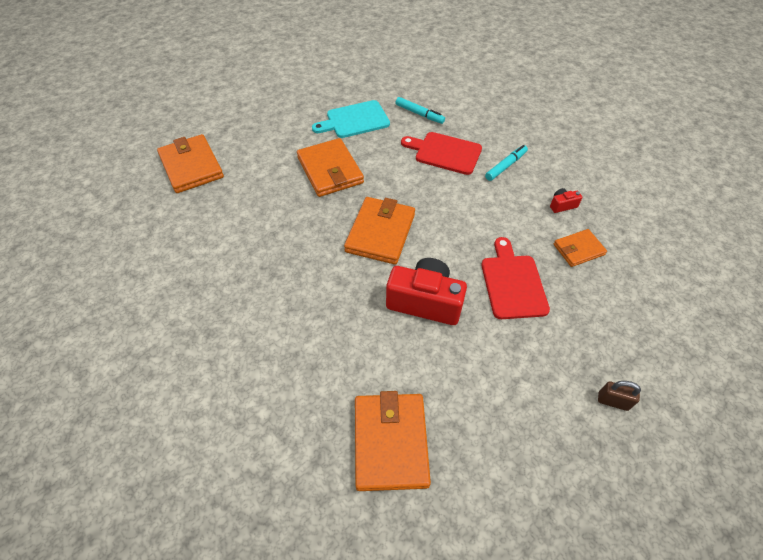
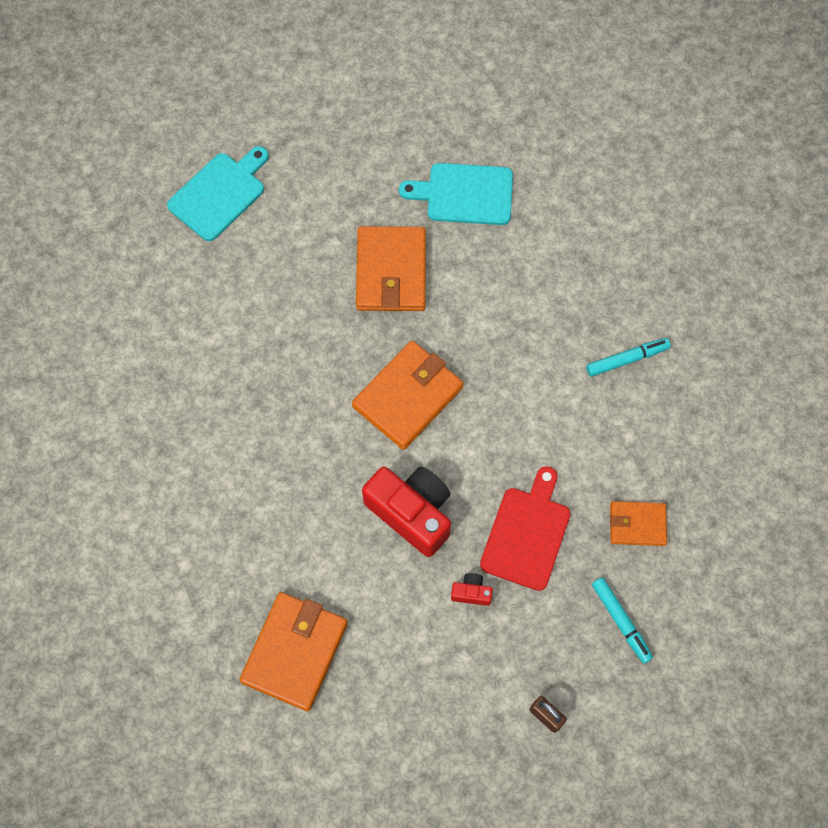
camera: 25 degrees right, 15 degrees up
(191, 166) = (220, 194): orange wallet -> turquoise cutting board
(419, 114) = (561, 218): turquoise marker -> turquoise marker (620, 621)
(445, 152) = (558, 303): red cutting board -> none
(562, 205) = (661, 453): red camera -> red camera (471, 592)

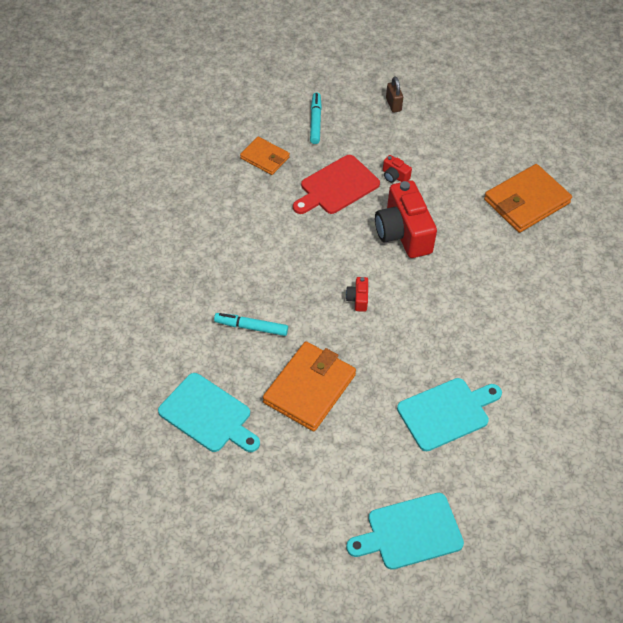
camera: 150 degrees left, 15 degrees down
(246, 322) = (447, 413): none -> turquoise cutting board
(408, 397) = (358, 299): orange wallet -> red camera
(627, 359) = (189, 242): turquoise marker -> turquoise marker (251, 327)

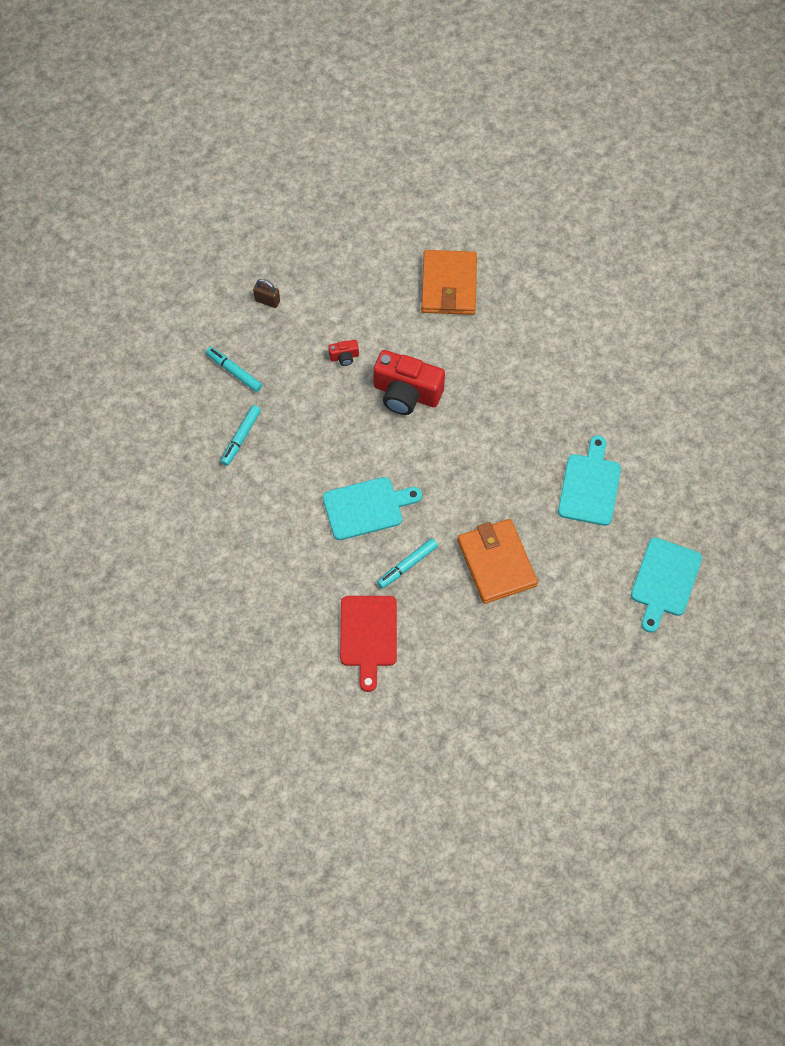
camera: 50 degrees left, 10 degrees up
(208, 415) = (464, 650): turquoise cutting board -> turquoise cutting board (367, 507)
(265, 158) = (241, 438): orange wallet -> turquoise marker
(337, 186) = (319, 406): red cutting board -> red cutting board (368, 635)
(358, 299) = (442, 471): red camera -> none

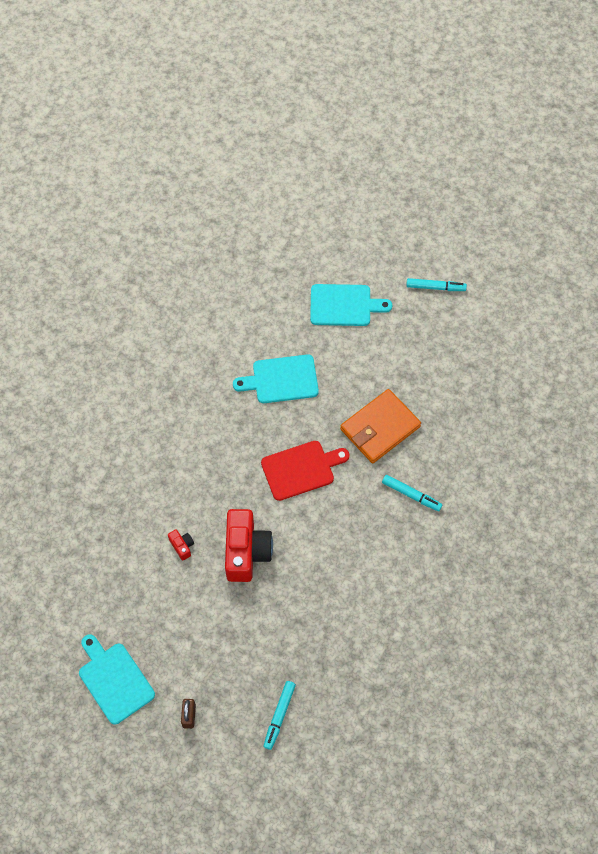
camera: 110 degrees left, 0 degrees up
(241, 438) = (346, 681): turquoise marker -> turquoise marker (435, 287)
(344, 357) = (227, 620): red camera -> red camera (182, 546)
(367, 507) = (371, 545): turquoise cutting board -> turquoise cutting board (114, 680)
(368, 635) = (486, 503): red cutting board -> red cutting board (301, 469)
(449, 285) = (117, 553): orange wallet -> none

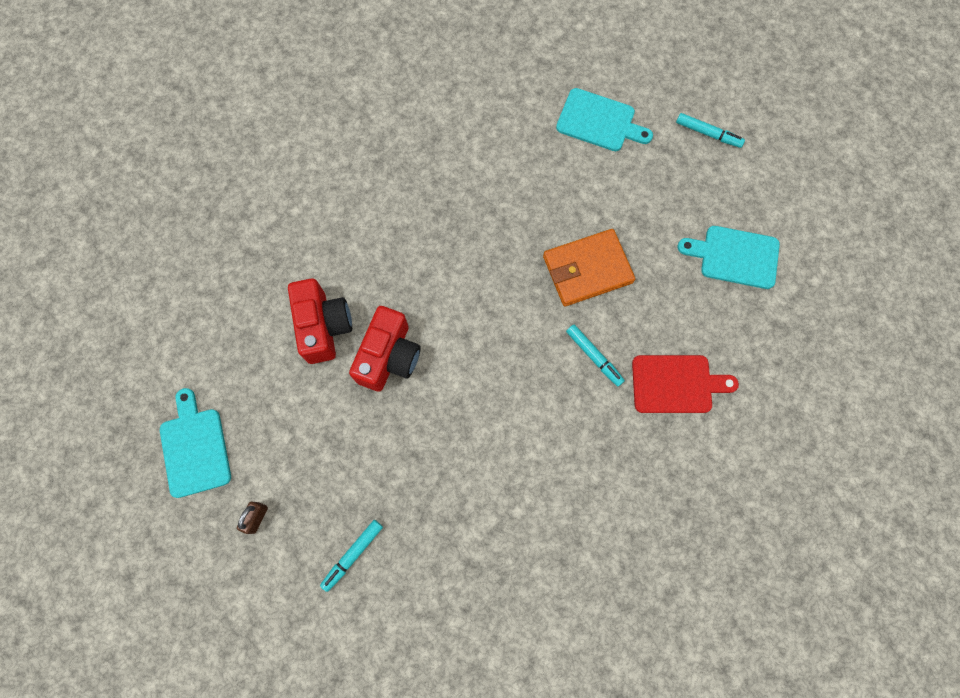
camera: 20 degrees right, 10 degrees up
(182, 546) = (323, 326): red camera -> red camera, size x2.31
(281, 379) = (500, 180): turquoise cutting board -> turquoise cutting board (734, 256)
(301, 469) = (483, 286): red cutting board -> red cutting board (676, 384)

